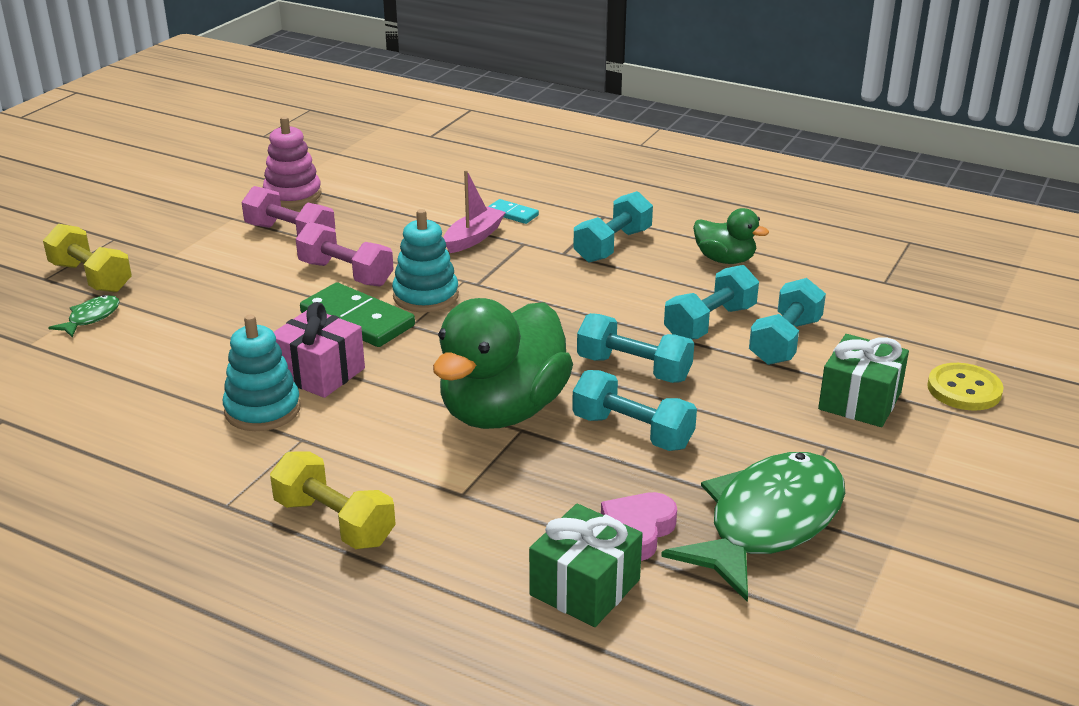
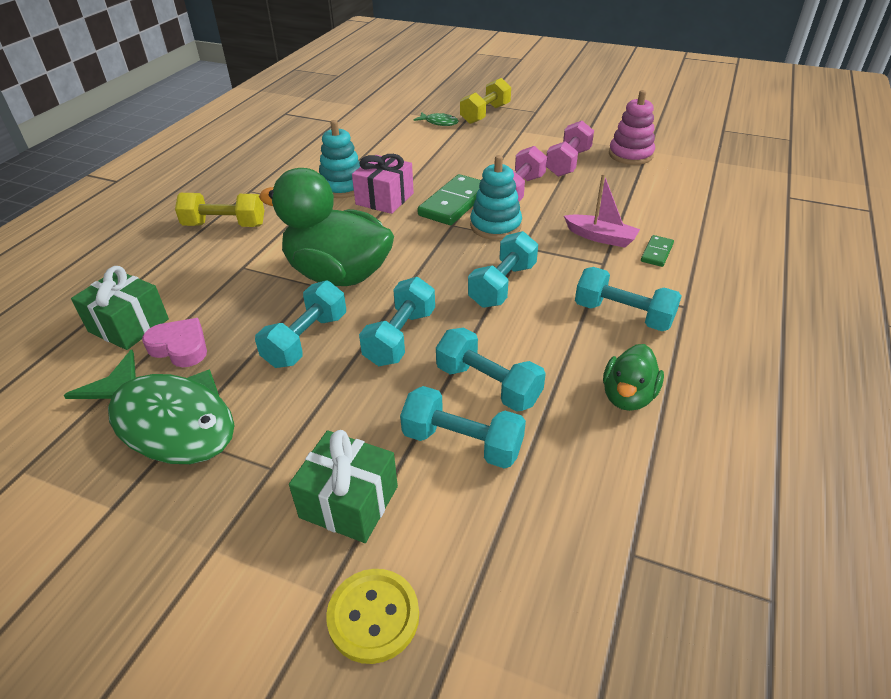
camera: 85 degrees right, 10 degrees up
(334, 522) = (225, 225): yellow dumbbell -> yellow dumbbell turned 60 degrees clockwise
(512, 214) = (657, 253): turquoise domino -> green domino
(550, 302) = (502, 285): none -> turquoise dumbbell

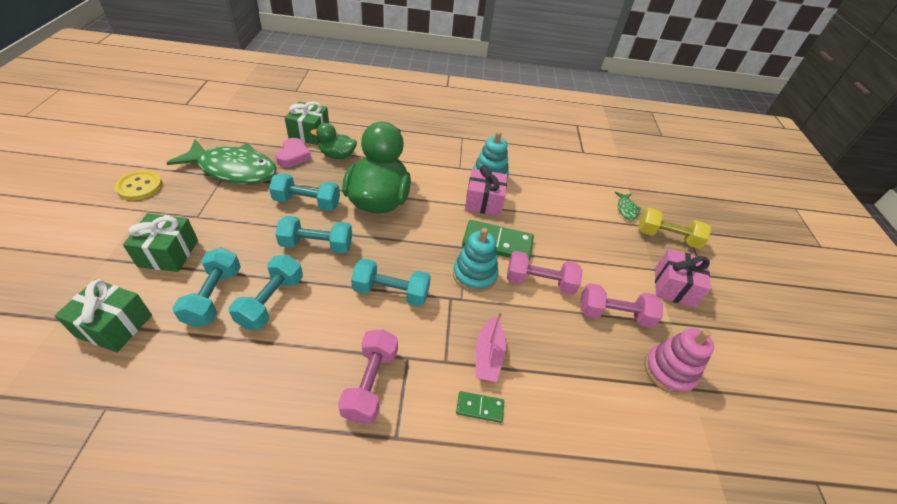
camera: 65 degrees right, 5 degrees up
(168, 421) = (233, 170): green fish -> green fish turned 90 degrees counterclockwise
(225, 225) = (417, 138): yellow dumbbell -> none
(373, 616) = (87, 281): yellow button -> yellow button (140, 186)
(488, 561) = (114, 325): none -> green gift
(545, 128) = (674, 287): none -> pink gift
(623, 315) = (370, 383): turquoise dumbbell -> pink dumbbell
(628, 396) = (264, 394): green duck -> green duck (337, 155)

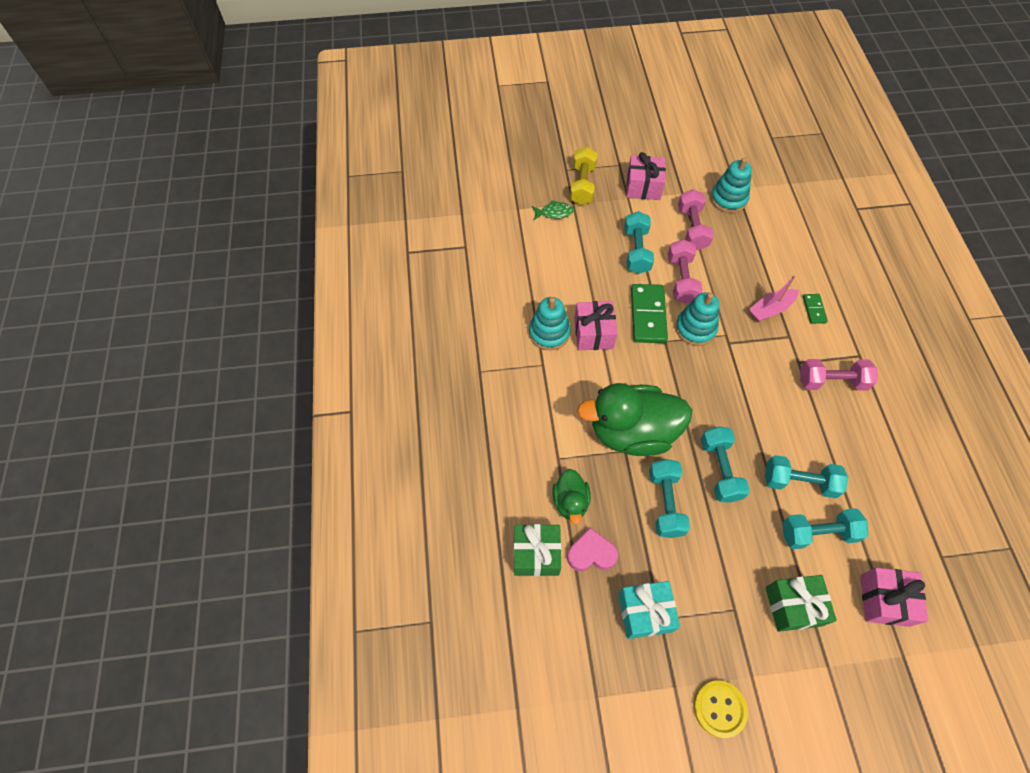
camera: 95 degrees left, 15 degrees up
(114, 325) = (884, 600): green gift -> pink gift
(233, 170) = (645, 613): green fish -> turquoise gift
(391, 292) = (744, 389): turquoise dumbbell -> turquoise dumbbell (636, 251)
(488, 355) = (771, 309): pink boat -> pink boat turned 150 degrees clockwise
(669, 371) = (728, 199): pink stacking toy -> turquoise stacking toy

